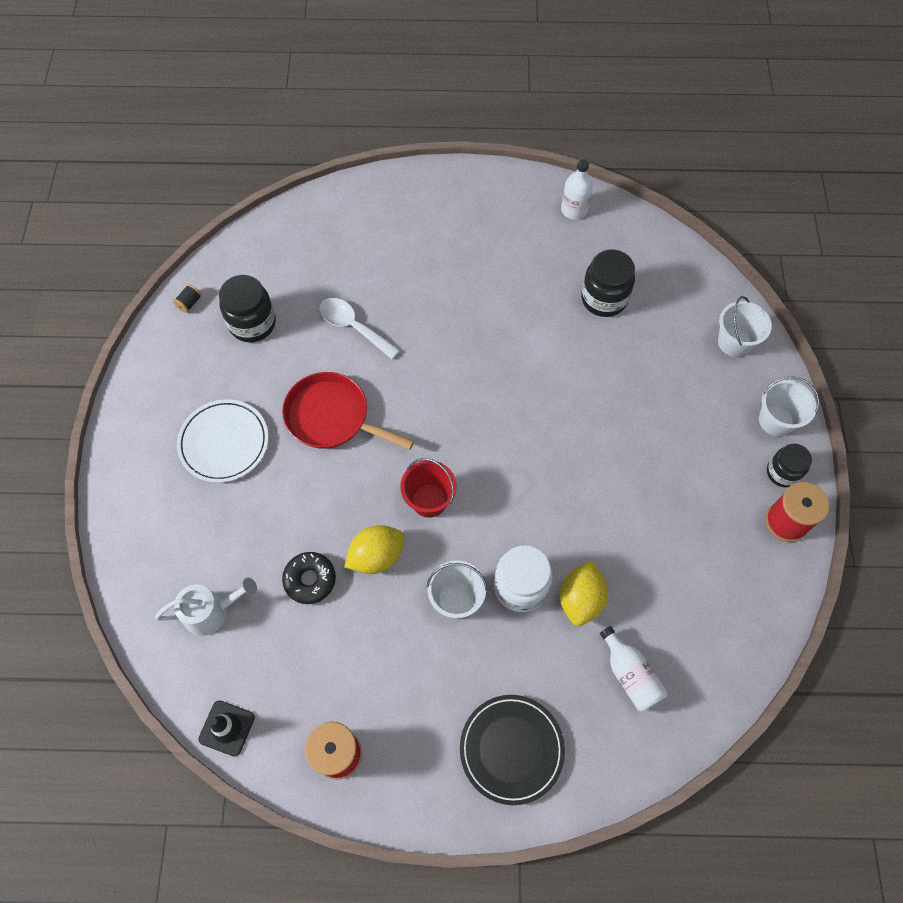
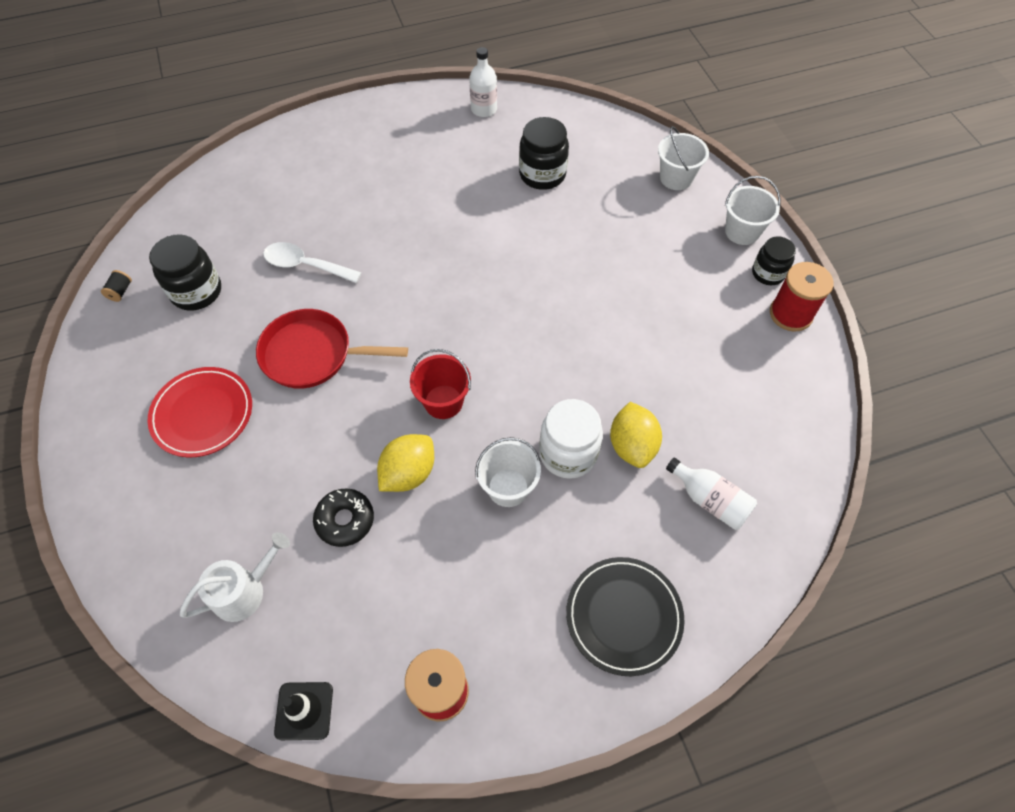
camera: 20 degrees left, 5 degrees down
(224, 442) = (202, 414): white plate -> red plate

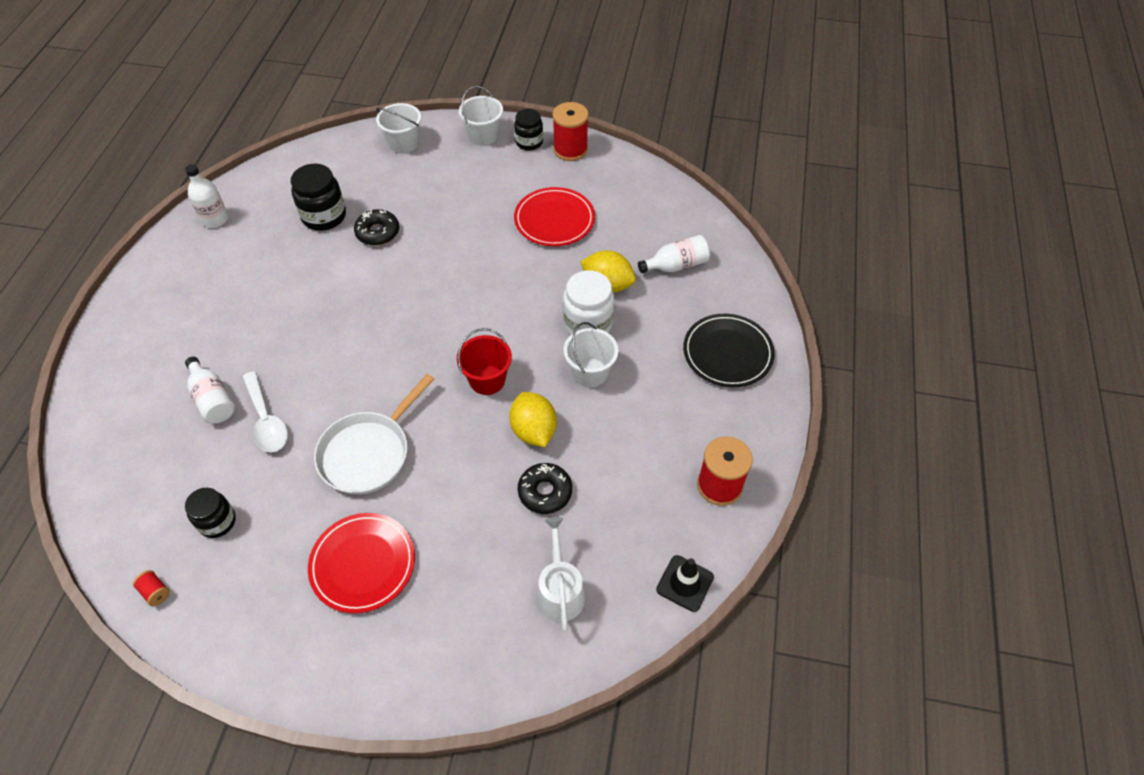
camera: 60 degrees left, 5 degrees down
(120, 291) = (155, 592): black spool -> red spool
(196, 291) = (217, 522): black jar -> black jar, size x0.66
(305, 265) = (266, 420): white spoon -> white spoon turned 75 degrees counterclockwise
(306, 219) = (213, 399): none -> white bottle
(312, 354) = (368, 453): red pan -> white pan
(553, 222) = (377, 232): none -> black donut
(681, 351) = (554, 220): none -> red plate

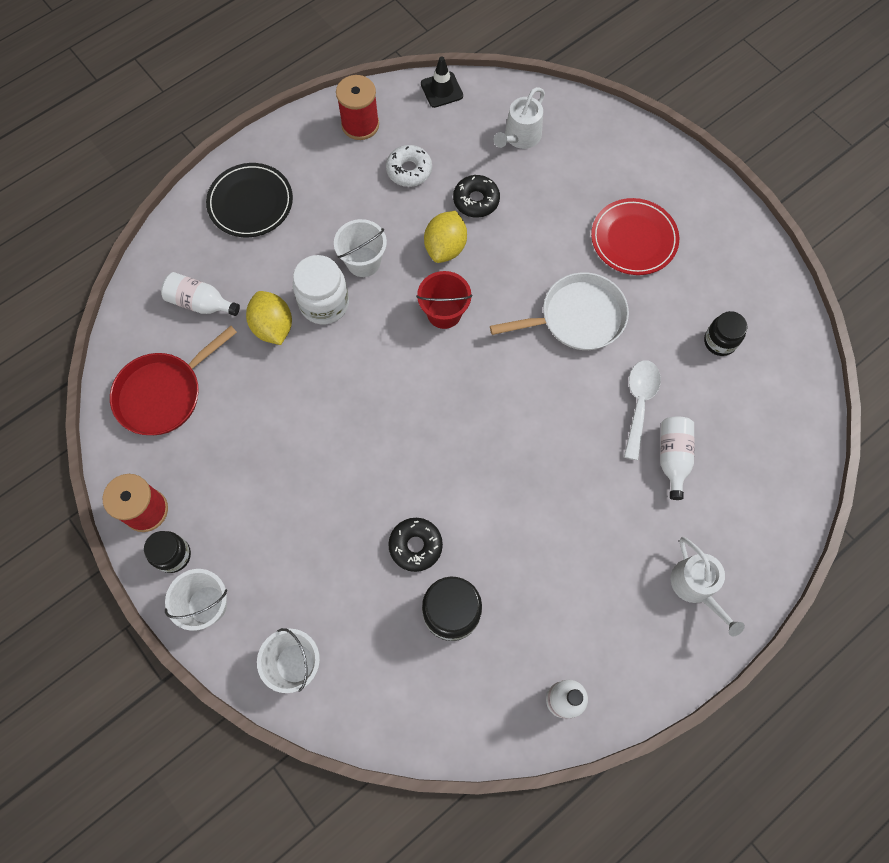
camera: 140 degrees left, 15 degrees up
(148, 328) = (696, 587): none -> white watering can
(155, 592) = (787, 318): red spool -> none
(554, 220) = (247, 431): red plate -> none
(631, 475) = (409, 170): none -> white donut
(633, 204) = (164, 394): none -> red pan

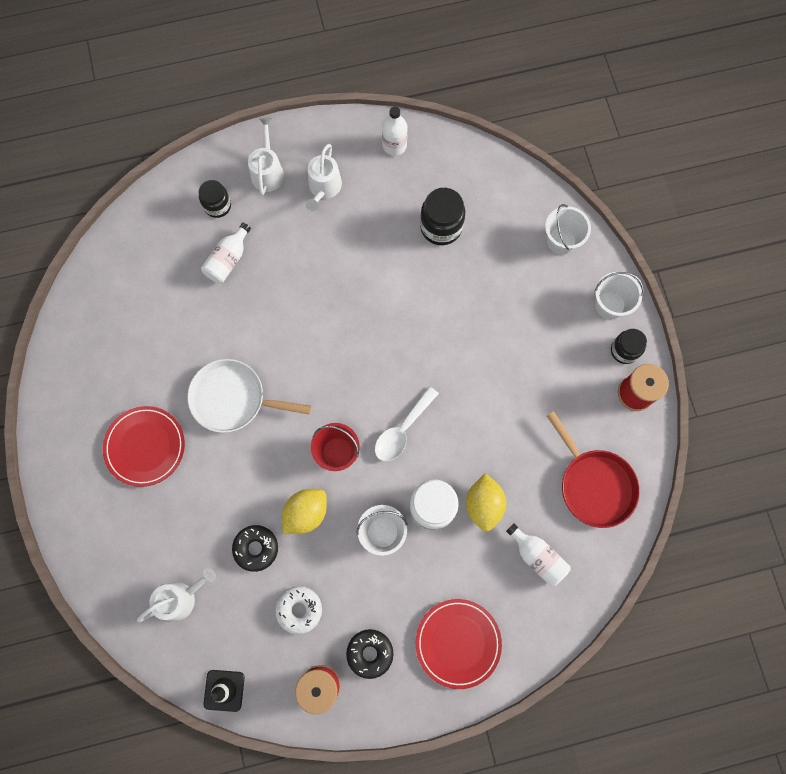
camera: 155 degrees left, 5 degrees up
(164, 394) = (594, 485): red pan -> red pan turned 75 degrees clockwise
(250, 203) = (458, 643): black plate -> red plate
(415, 546) = (445, 280): black donut -> black donut (370, 653)
(617, 597) = (324, 188): none -> white watering can
(639, 403) = (227, 309): white spoon -> white spoon (402, 430)
(719, 341) = (136, 328): black jar -> black jar (217, 206)

